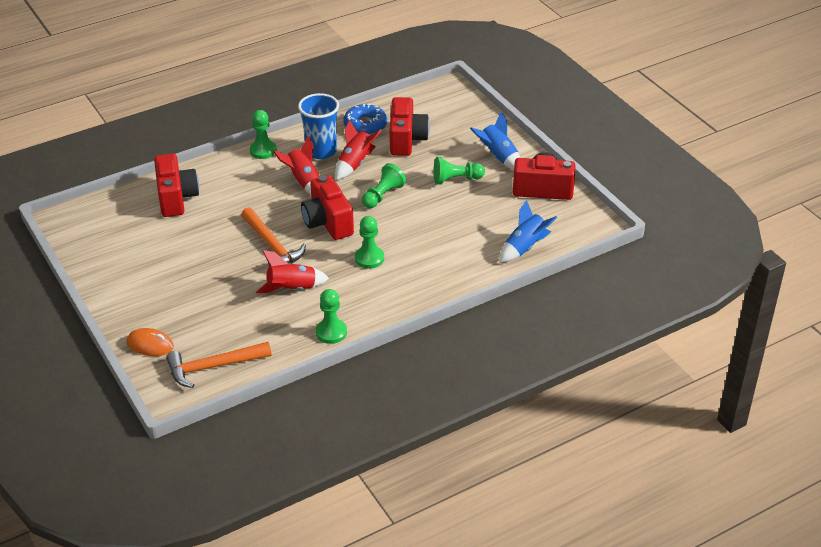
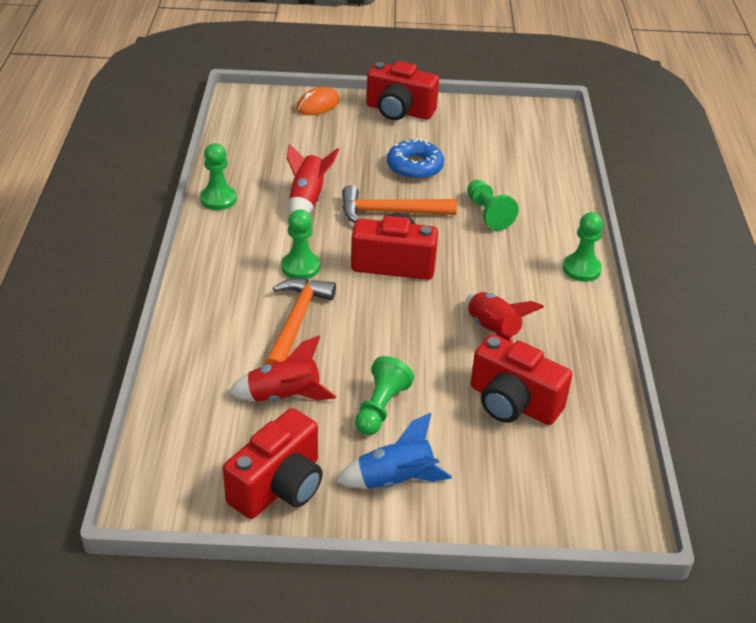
camera: 120 degrees right, 0 degrees up
(176, 198) = (533, 181): red camera -> red camera (399, 111)
(213, 367) = (252, 125): orange hammer -> orange hammer (296, 322)
(304, 182) = (488, 276): red rocket -> red rocket (284, 396)
(321, 151) = (544, 314): blue cup -> none
(365, 125) = (579, 379): blue donut -> blue donut (414, 167)
(383, 195) = (405, 326): green pawn -> green pawn (488, 214)
(524, 247) = (185, 399): blue rocket -> none

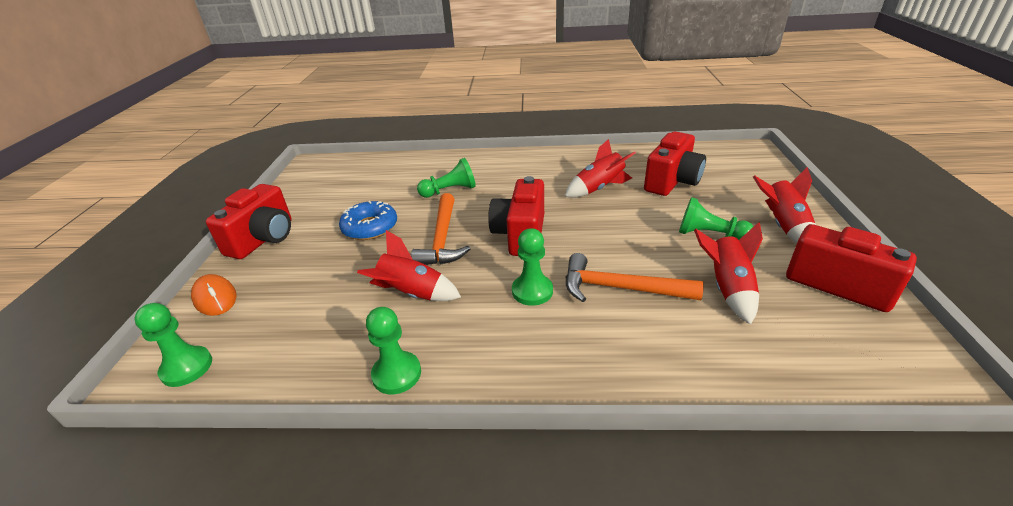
camera: 85 degrees left, 5 degrees down
(395, 480) = (783, 226): blue rocket -> red rocket
(581, 269) = (520, 157): green pawn -> green pawn (187, 368)

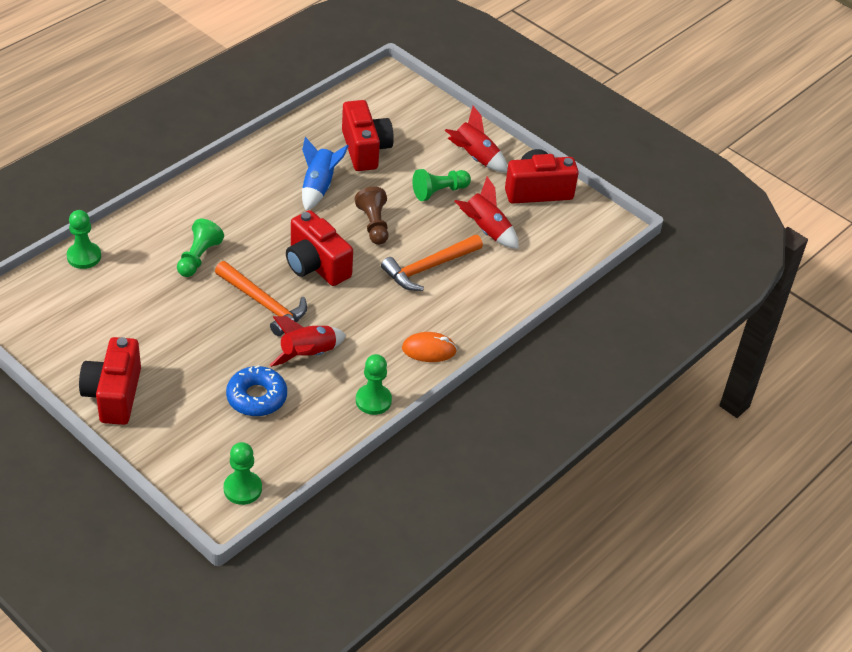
camera: 55 degrees left, 10 degrees up
(215, 298) = (171, 451): orange mouse -> orange mouse (429, 350)
(264, 239) = (114, 395): red camera -> red camera turned 150 degrees counterclockwise
(370, 227) = (188, 330): blue donut -> blue donut (256, 397)
(532, 291) = (380, 303): green pawn -> green pawn (84, 257)
(598, 188) = (319, 187): red rocket -> blue rocket
(611, 231) = (373, 225): none -> brown pawn

